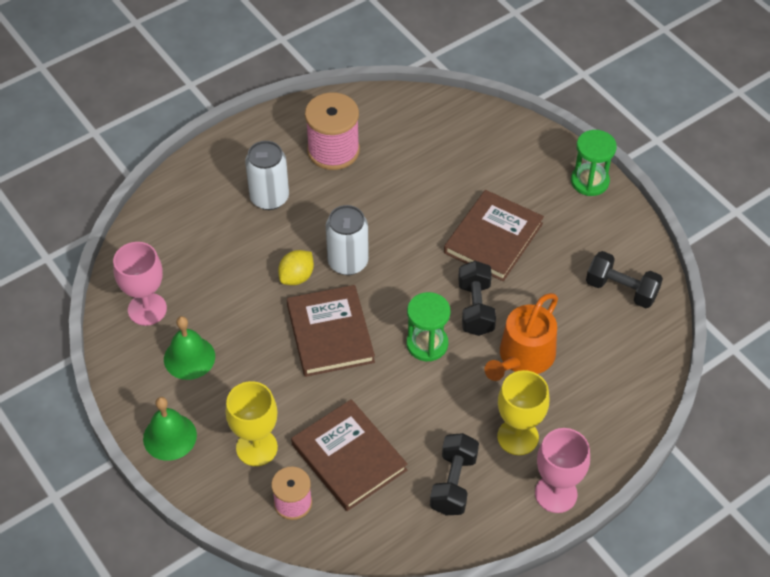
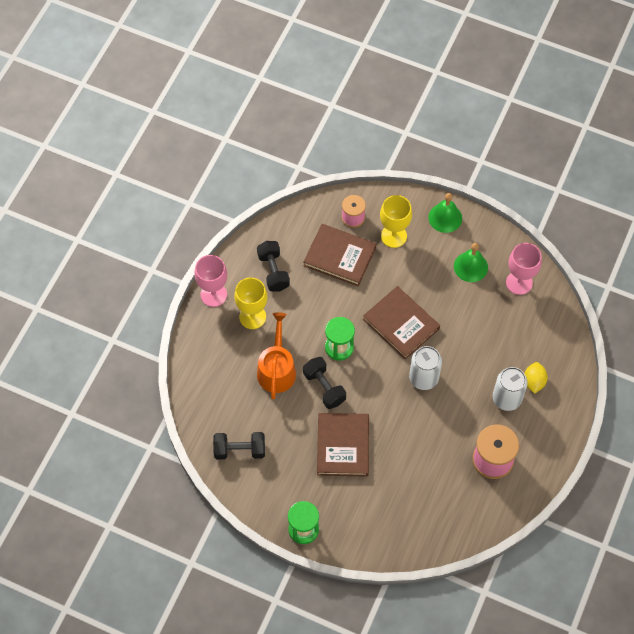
camera: 150 degrees right, 10 degrees up
(297, 277) = (447, 351): yellow lemon -> yellow lemon (534, 382)

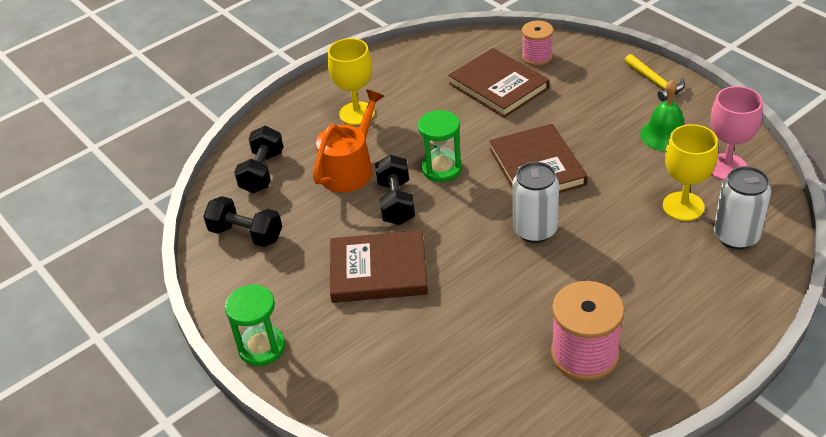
camera: 30 degrees right, 20 degrees down
(213, 294) = (327, 84): pink goblet -> none
(273, 271) = (410, 81): black dumbbell -> black dumbbell (262, 172)
(342, 446) = (378, 270): brown book -> brown book turned 60 degrees clockwise
(393, 236) = (578, 84): yellow goblet -> yellow goblet (683, 206)
(445, 217) = (655, 82): green bell -> yellow hammer
(507, 398) = (644, 287): white can -> white can (736, 236)
(534, 382) = (696, 280): yellow lemon -> none

